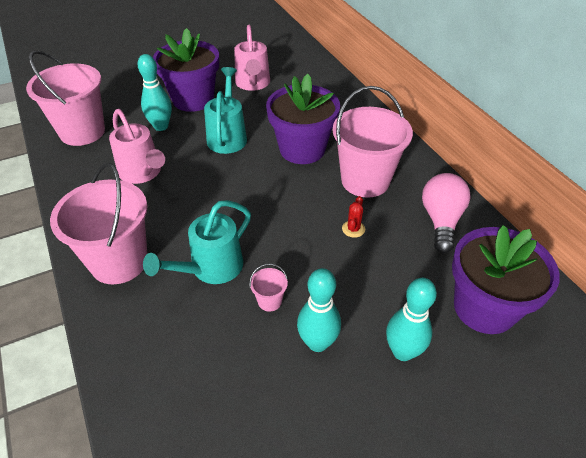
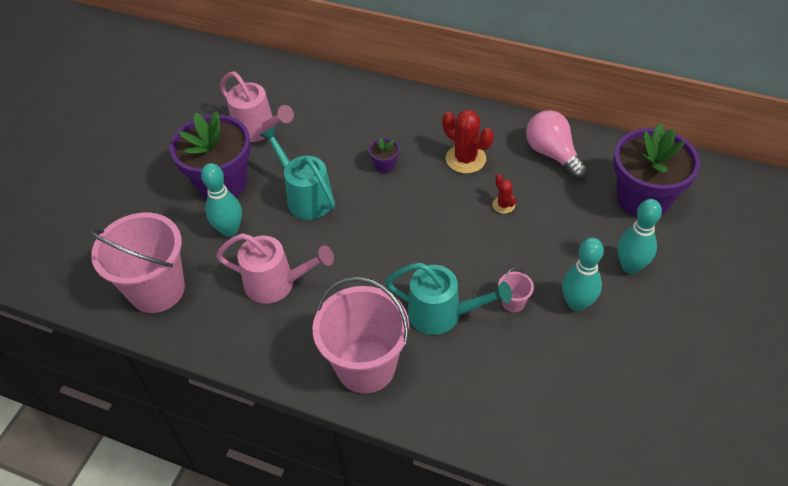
camera: 40 degrees left, 5 degrees up
(210, 269) = (443, 314): turquoise watering can -> turquoise watering can turned 75 degrees counterclockwise
(302, 149) = (385, 165): purple flower pot -> purple flower pot, size x0.40
(365, 180) = (465, 159): pink bucket -> red cactus

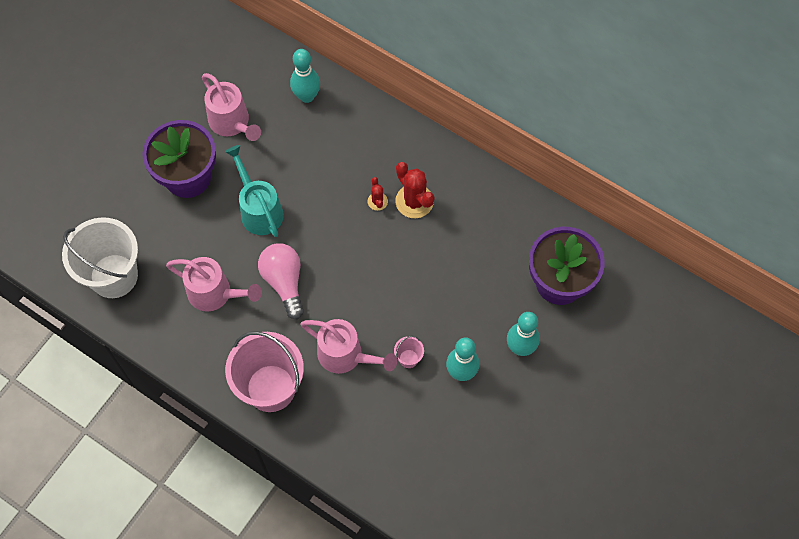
camera: 10 degrees right, 15 degrees up
(157, 289) = (114, 276): pink bucket -> white bucket
(229, 230) = (185, 229): turquoise bowling pin -> turquoise bowling pin (307, 96)
(385, 165) = (338, 191): purple flower pot -> none
(443, 314) = (346, 356): turquoise watering can -> pink watering can
(503, 205) = (432, 259): red cactus -> red cactus (377, 201)
(553, 154) = (496, 215): pink light bulb -> pink light bulb (284, 282)

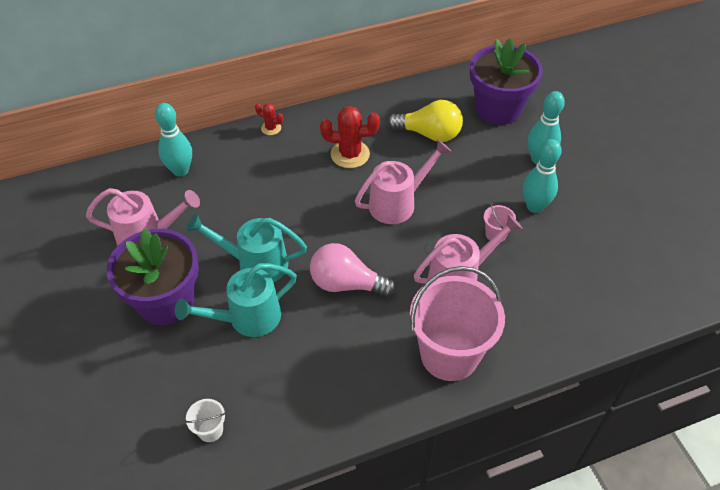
camera: 55 degrees left, 15 degrees down
(114, 276) = (210, 430): white bucket -> white bucket, size x0.40
(209, 237) = (246, 319): none -> turquoise watering can
(216, 294) = (311, 346): pink watering can -> pink watering can (398, 203)
(377, 201) = (327, 177): red cactus -> red cactus (271, 128)
(484, 246) = (429, 134): none -> yellow light bulb

